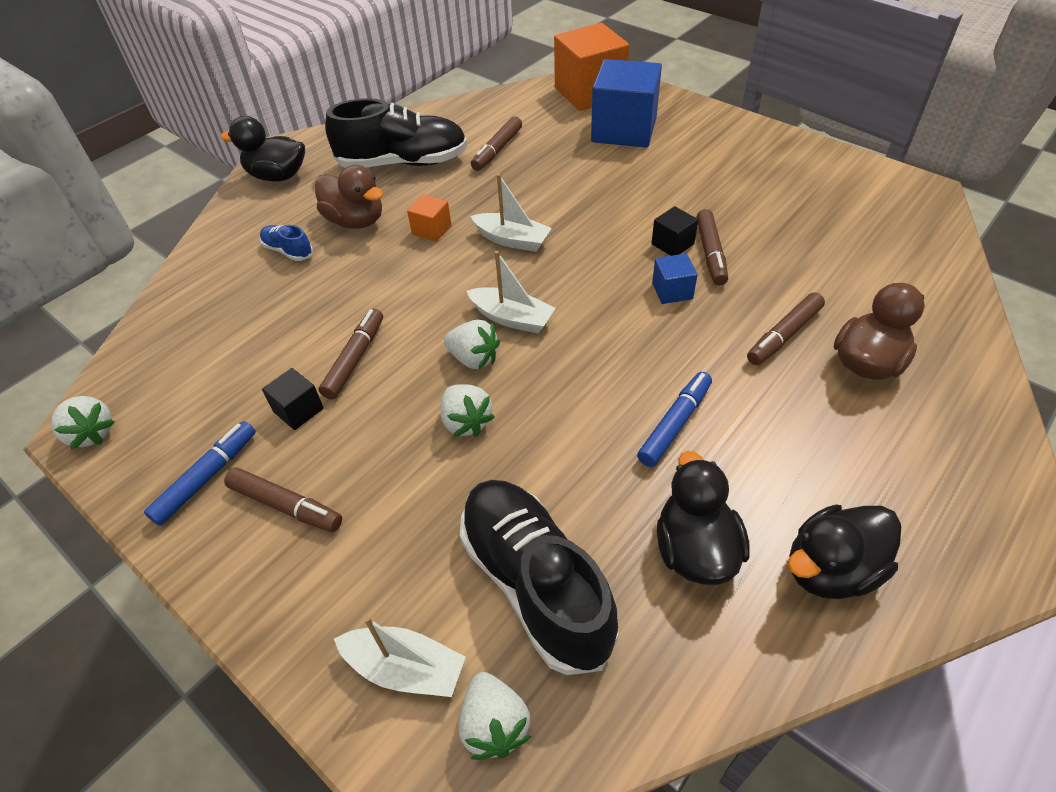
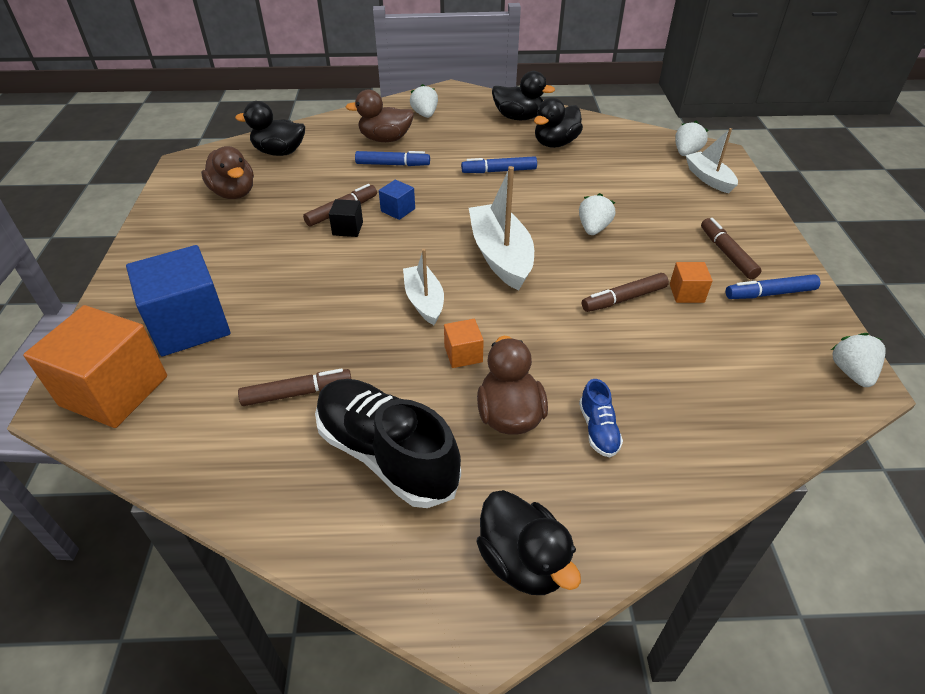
camera: 135 degrees left, 5 degrees down
(298, 410) = (686, 293): black cube -> orange cube
(474, 358) = (551, 251): white strawberry -> white strawberry (425, 115)
(512, 318) = (501, 256): white boat -> white boat, size x1.62
(535, 583) = (630, 169): black shoe -> none
(784, 335) = (393, 164): brown marker -> blue marker
(818, 200) = (234, 193): none -> brown duck
(898, 259) = (279, 152): none -> black duck

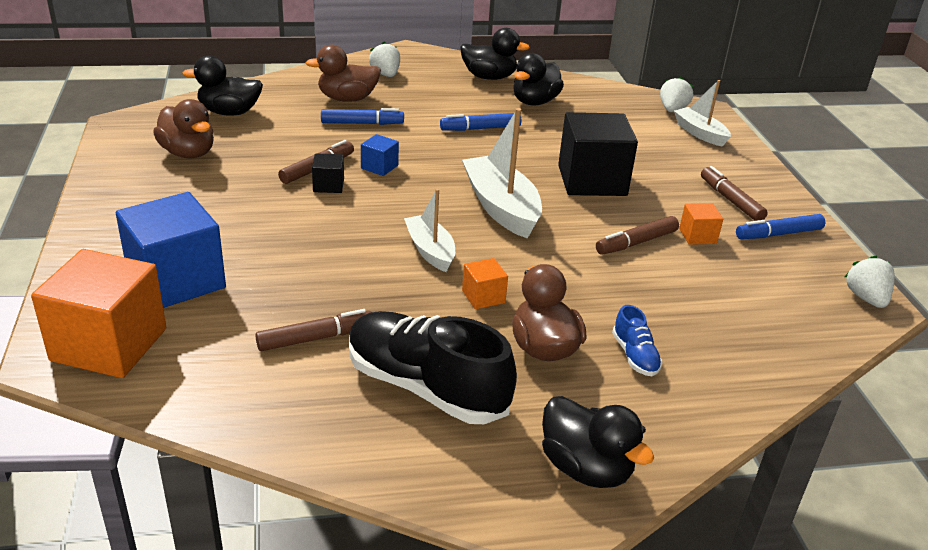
camera: 10 degrees left, 10 degrees down
(593, 228) = (592, 180): white strawberry -> black cube

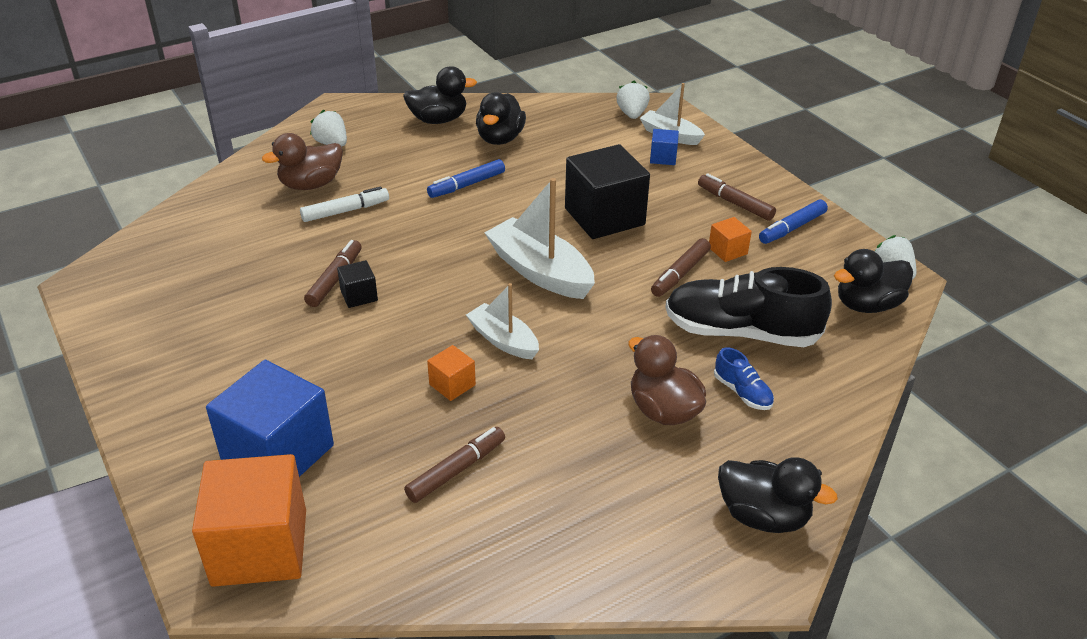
camera: 20 degrees left, 5 degrees up
(188, 153) = (186, 299): brown duck -> none
(229, 112) = (196, 236): black duck -> black duck (867, 305)
(362, 123) = (345, 211): blue marker -> white marker
(379, 167) = (396, 259): blue cube -> blue cube (663, 158)
(425, 387) = (586, 486): black shoe -> black shoe (740, 332)
(483, 297) = (581, 375): orange cube -> orange cube (452, 385)

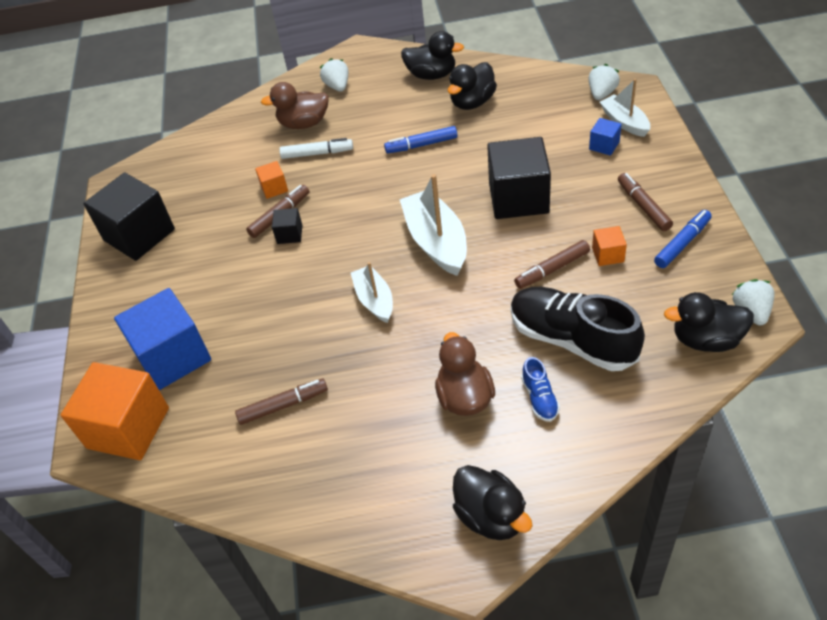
camera: 30 degrees right, 10 degrees up
(152, 332) = (139, 235): none -> black cube
(452, 385) = (317, 330): orange cube -> orange cube (274, 188)
(792, 228) = (682, 243): blue marker -> blue marker turned 150 degrees clockwise

